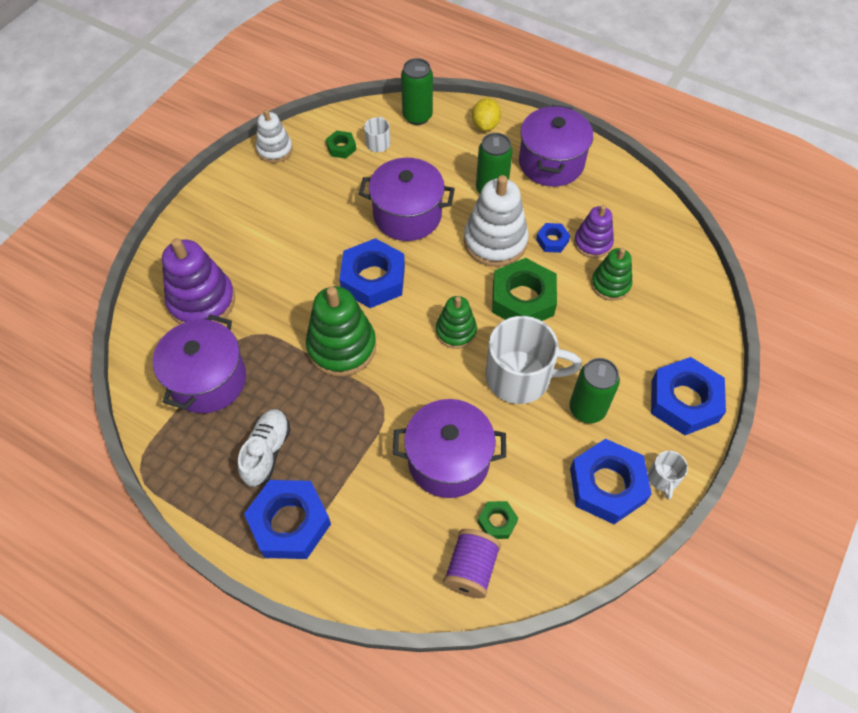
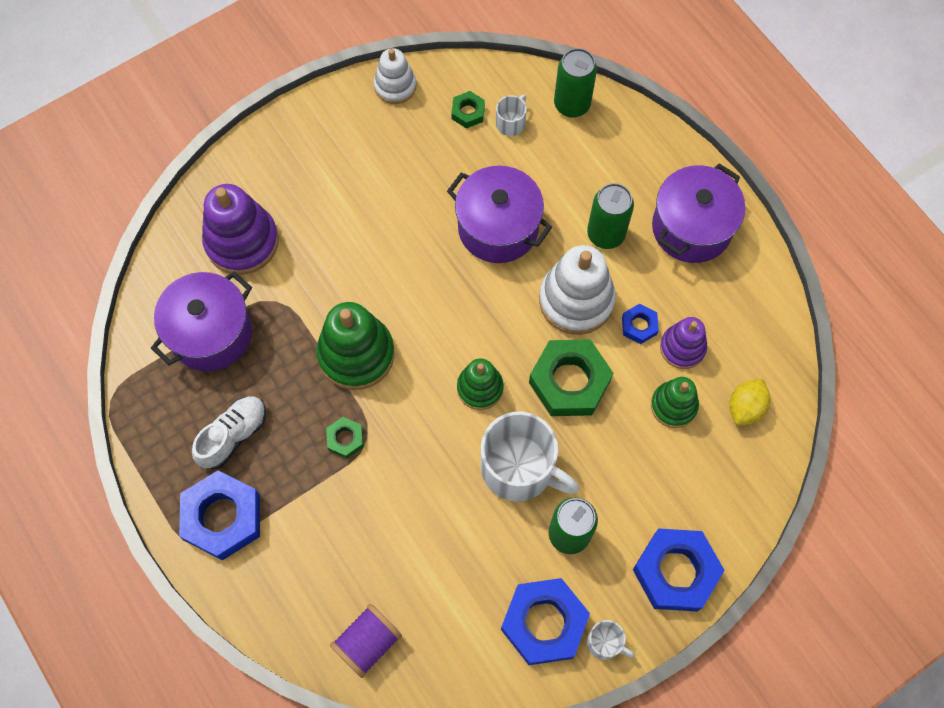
camera: 25 degrees right, 10 degrees up
(373, 279) = (424, 290): blue nut -> none
(448, 460) = (401, 524): purple pot -> none
(485, 125) = (643, 147): yellow lemon -> yellow lemon (745, 407)
(497, 522) = (416, 608): green nut -> green nut (345, 439)
(663, 478) = (605, 642): white mug -> white mug turned 90 degrees counterclockwise

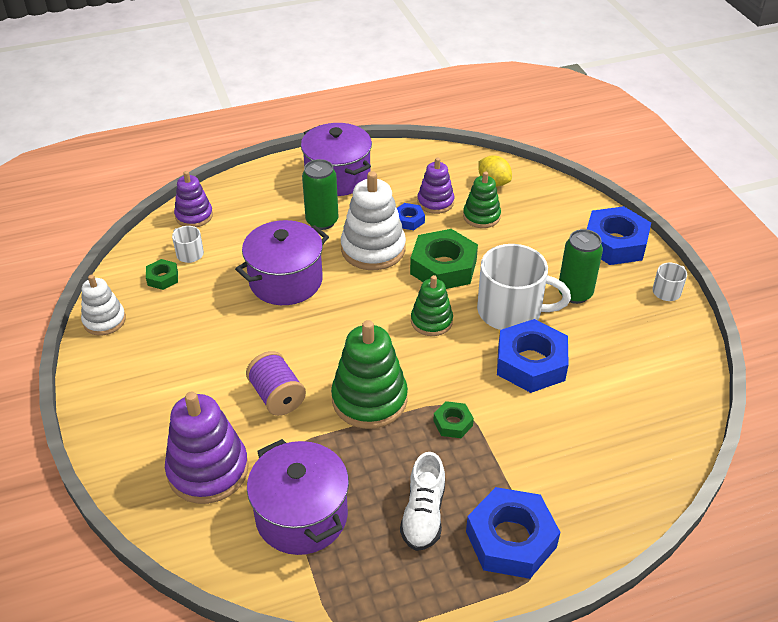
camera: 75 degrees left, 25 degrees down
(233, 435) = (423, 514): white shoe -> white shoe turned 135 degrees counterclockwise
(367, 643) = (654, 442): purple spool -> purple spool (277, 396)
(519, 468) = (511, 311): white mug -> white mug turned 60 degrees clockwise
(544, 623) = (647, 323): blue nut -> blue nut (531, 363)
(572, 104) = (194, 216): green can -> purple stacking toy

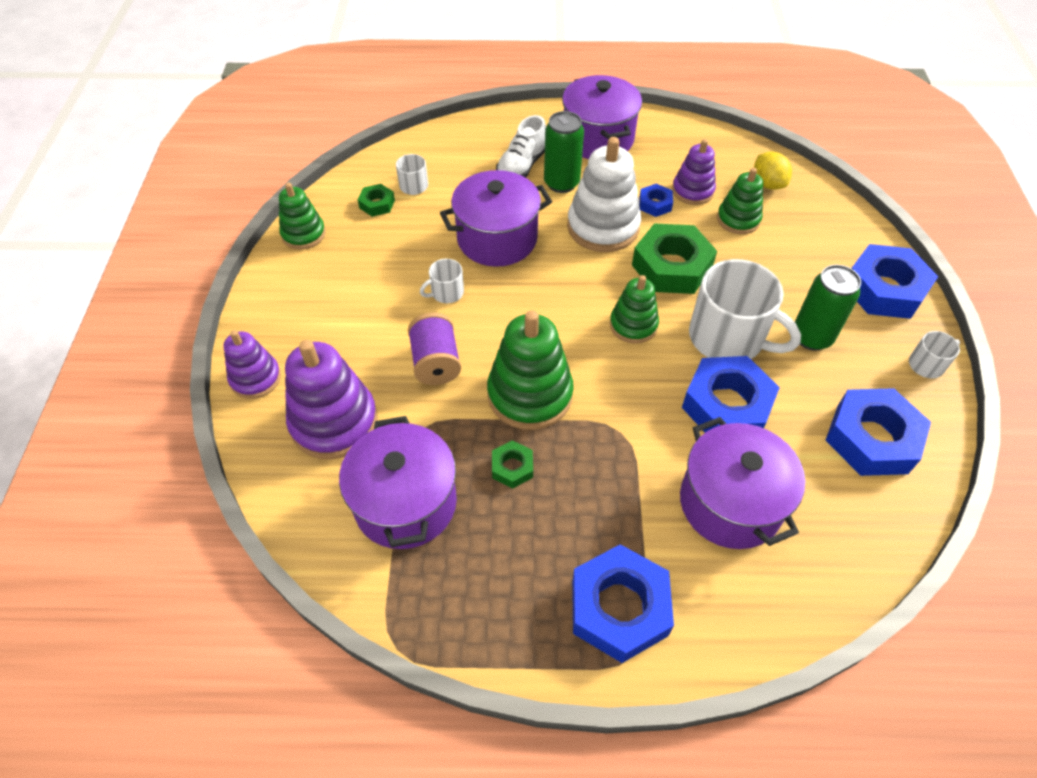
camera: 20 degrees right, 10 degrees up
(104, 320) = (303, 234): white stacking toy -> green stacking toy
(194, 216) = (435, 146): purple stacking toy -> purple stacking toy (255, 378)
(260, 336) = (446, 292): none -> white mug
(423, 514) = (533, 545): white shoe -> white shoe (521, 166)
(453, 423) = (609, 449): green nut -> green nut (512, 467)
(563, 435) = (730, 503): none -> purple pot
(648, 357) = (871, 439): none -> blue nut

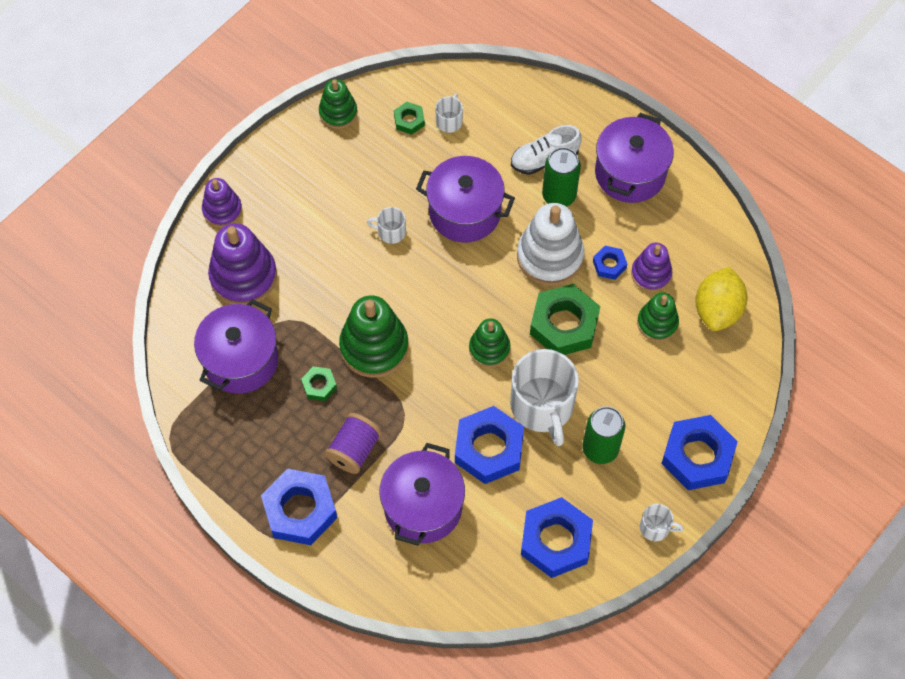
camera: 40 degrees right, 10 degrees up
(436, 363) = (337, 280): purple spool -> purple spool (354, 450)
(767, 184) = (717, 310): yellow lemon -> yellow lemon, size x1.50

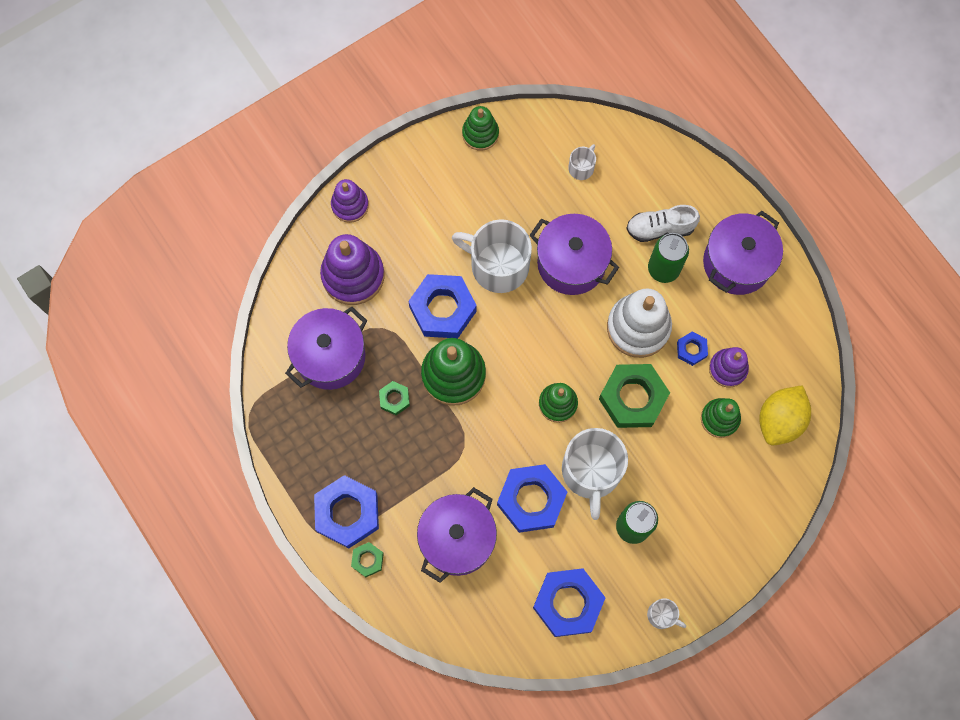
camera: 15 degrees right, 10 degrees up
(354, 450) = (410, 469): purple spool -> none
(391, 232) = (498, 265): white mug -> white mug, size x2.19
(409, 120) = (544, 158): green nut -> green nut (367, 560)
(697, 456) = (719, 558): blue nut -> blue nut (442, 309)

